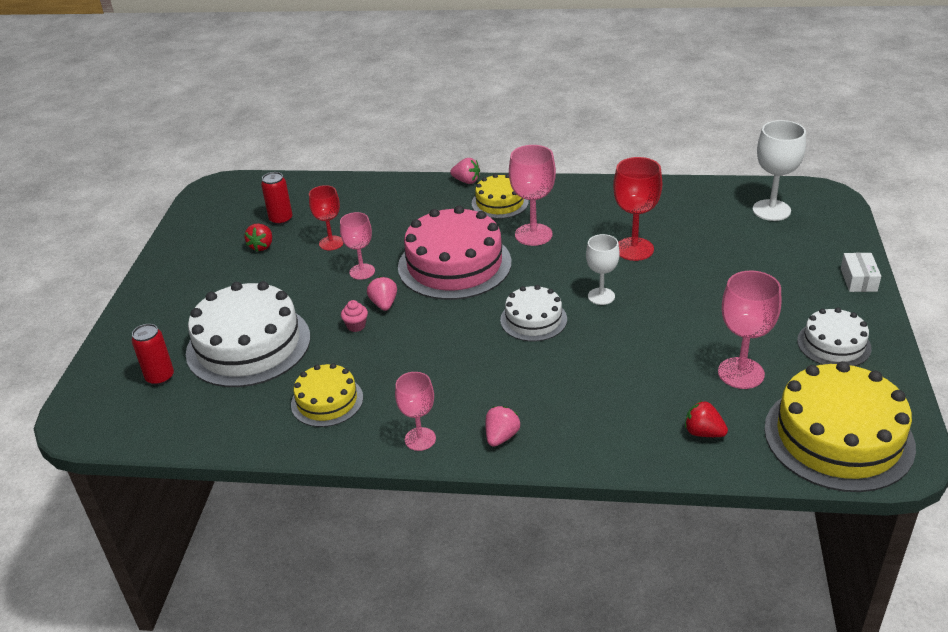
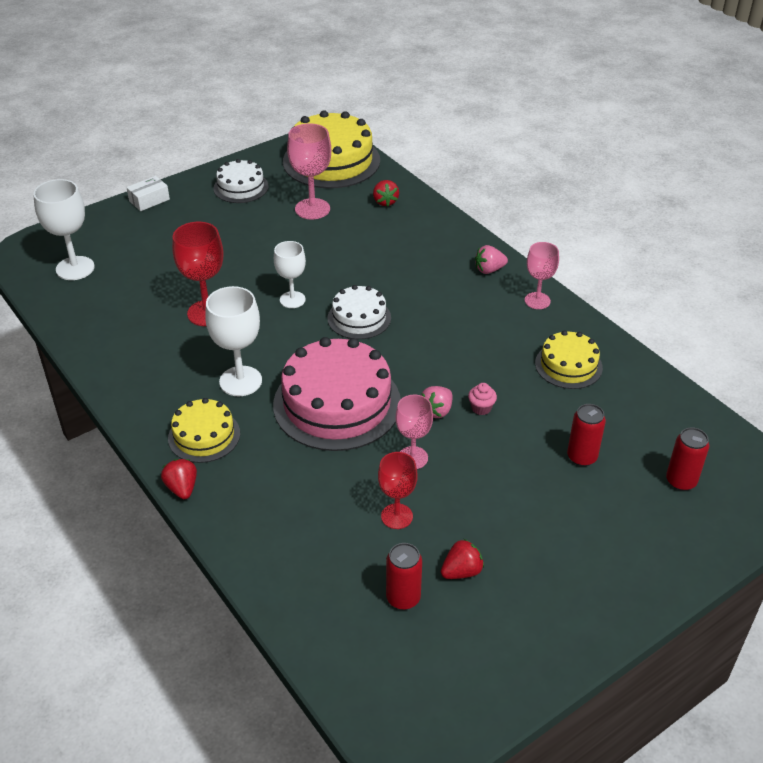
camera: 135 degrees left, 5 degrees up
(248, 345) = (582, 457): white cake -> red can
(466, 181) = (182, 488): pink strawberry -> red strawberry
(533, 234) = (240, 381): pink goblet -> white goblet

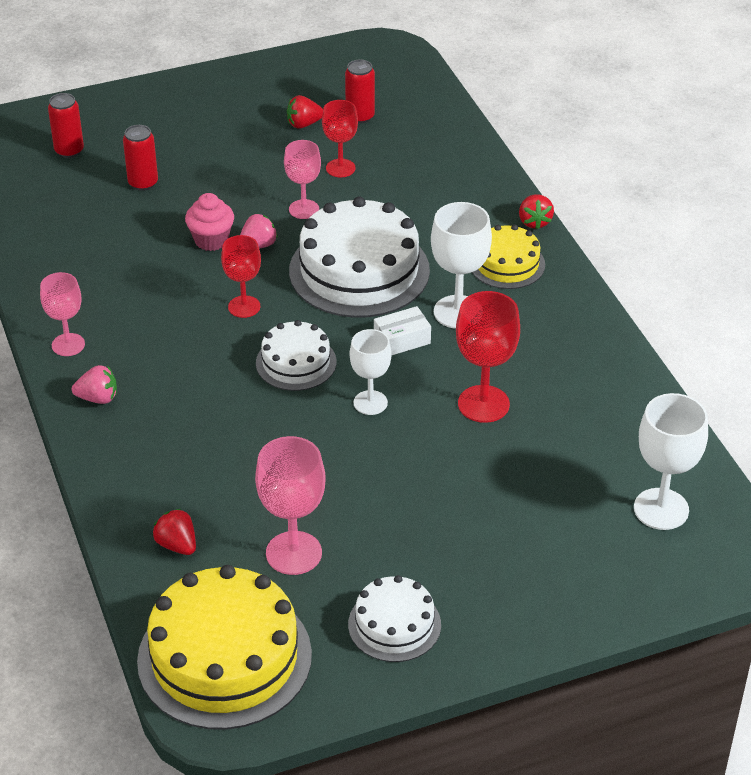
camera: 165 degrees left, 0 degrees up
(149, 200) = (549, 626): white box -> white box (402, 340)
(337, 403) = (359, 270): pink cake -> white cake
(385, 202) = (177, 545): red strawberry -> red strawberry turned 45 degrees counterclockwise
(420, 353) = (244, 307): none -> red goblet
(481, 408) = (211, 240): pink cupcake -> pink cupcake, size x1.60
(568, 365) = (90, 265): yellow cake -> none

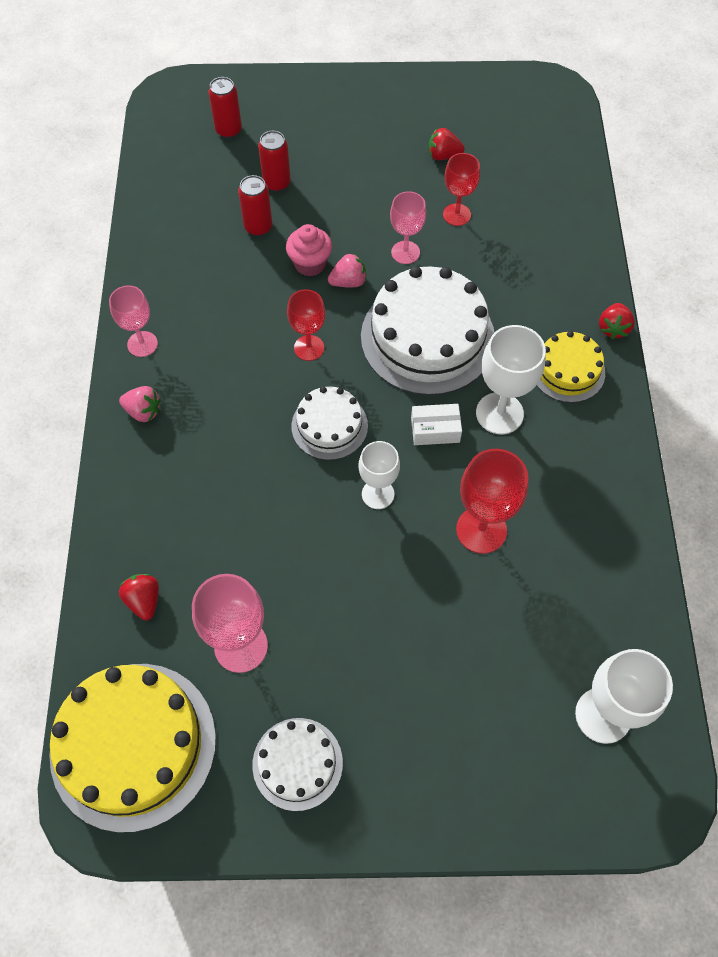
camera: 20 degrees right, 20 degrees up
(360, 116) = (497, 160): red can -> red can (258, 227)

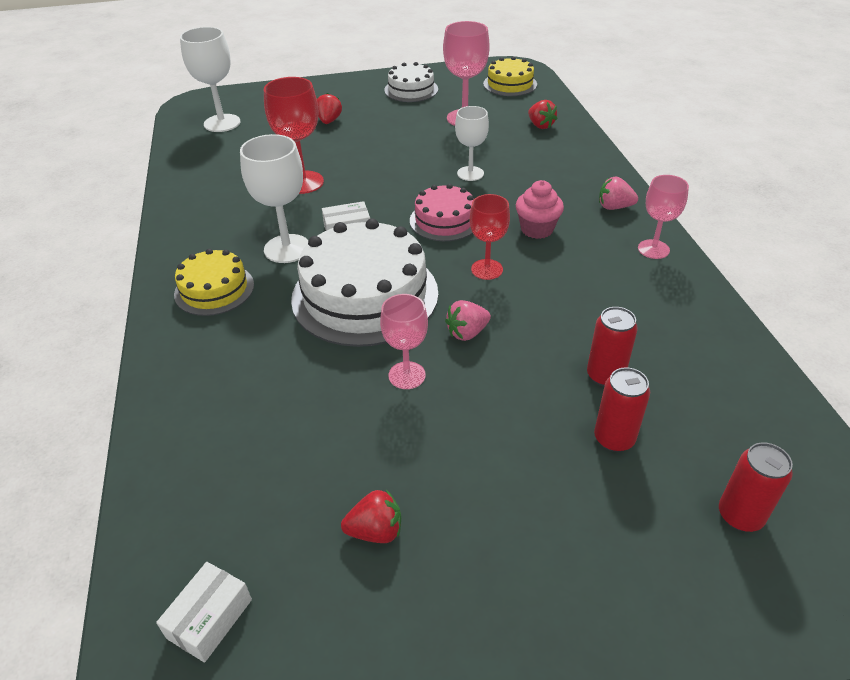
camera: 170 degrees right, 20 degrees down
(133, 745) = (510, 84): yellow cake -> yellow cake, size x0.54
(310, 264) = (520, 344): pink cupcake -> pink cupcake (537, 229)
(329, 426) = (444, 220): white cake -> pink cake
(378, 494) = (390, 189): white goblet -> white goblet (470, 173)
(456, 215) = (345, 435): red goblet -> none
(537, 130) = (210, 618): none -> white box
(613, 328) = (154, 333): red strawberry -> red strawberry (329, 121)

